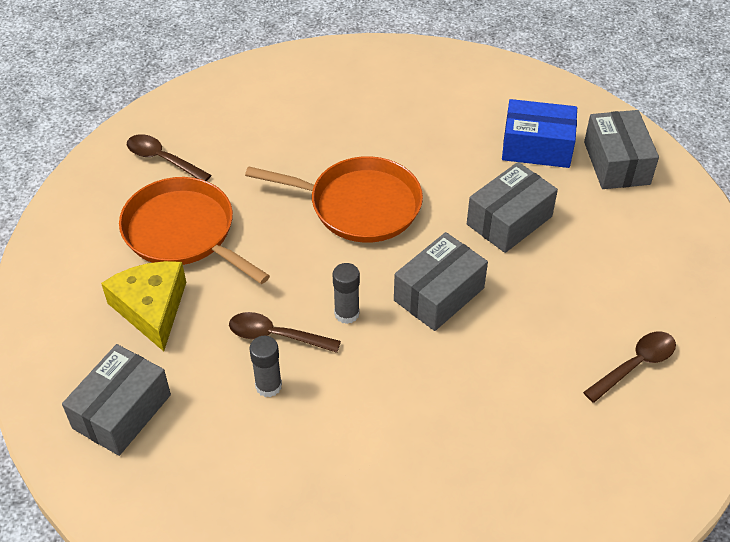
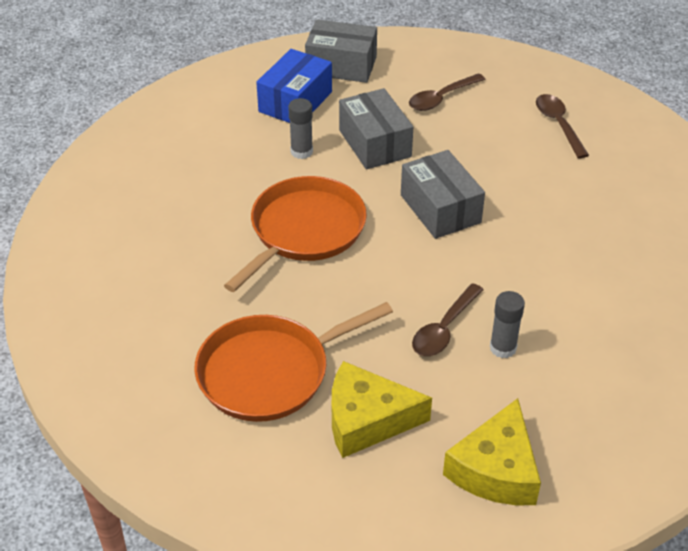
camera: 70 degrees left, 5 degrees down
(122, 411) = (496, 469): grey box -> yellow cheese
(162, 159) = (144, 369): brown spoon -> brown spoon (441, 98)
(346, 313) = (437, 273): grey glue stick -> grey glue stick (301, 152)

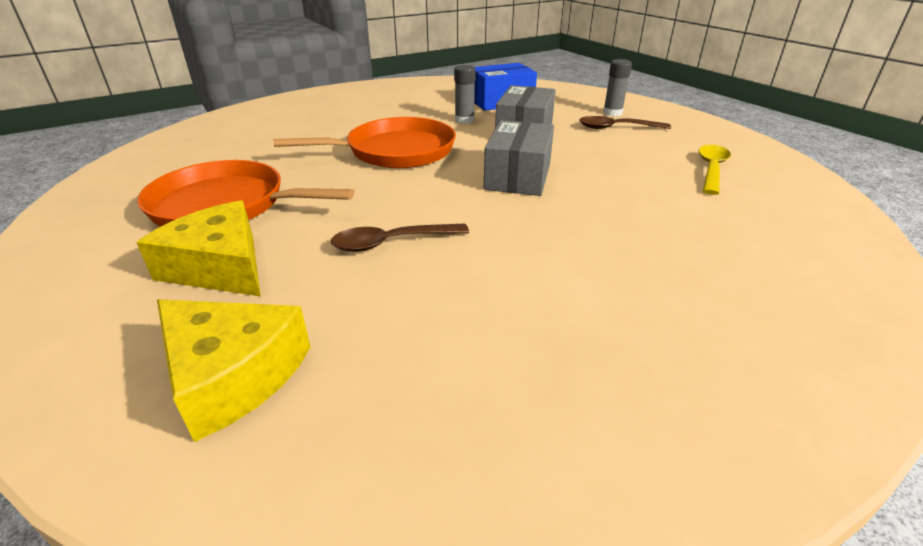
camera: 40 degrees right, 10 degrees down
(341, 65) = (561, 97): grey box -> none
(496, 469) = (232, 375): yellow cheese -> yellow cheese turned 120 degrees counterclockwise
(503, 348) = (418, 281): grey glue stick -> grey glue stick (612, 113)
(558, 124) = (711, 169): brown spoon -> yellow spoon

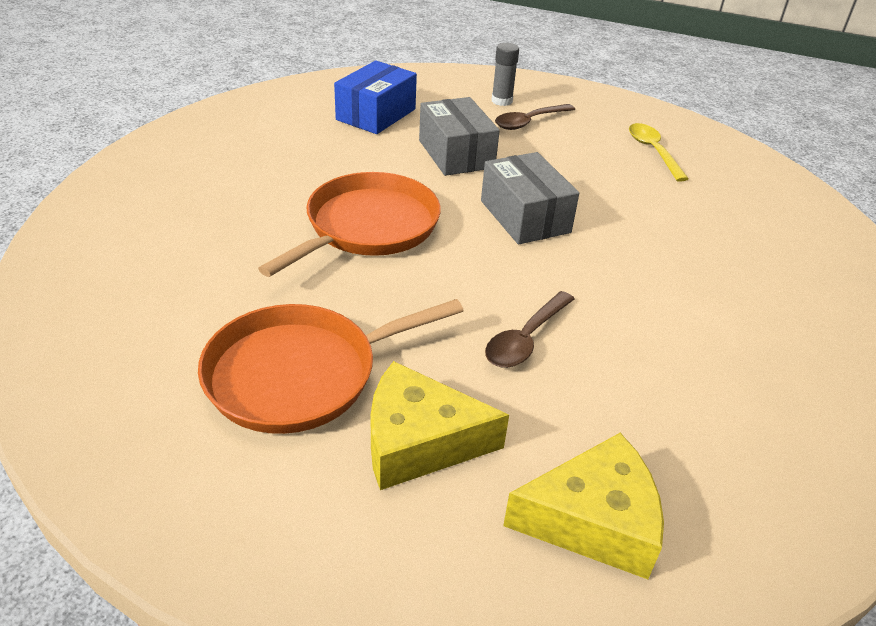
camera: 40 degrees left, 5 degrees up
(464, 120) = (376, 156): grey glue stick -> none

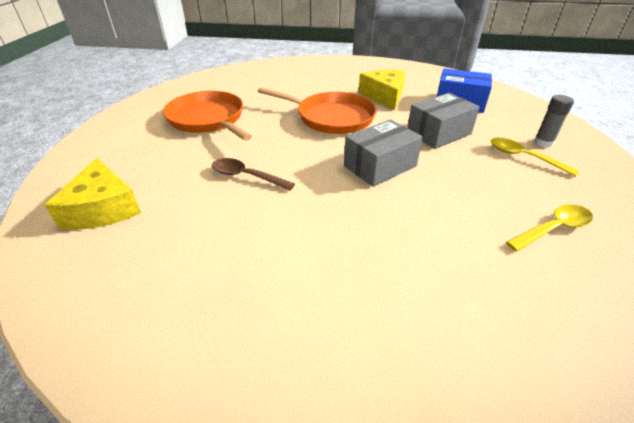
camera: 80 degrees right, 0 degrees up
(419, 441) = (164, 153): yellow cheese -> yellow cheese (384, 96)
(529, 122) = (523, 157): brown spoon -> yellow spoon

